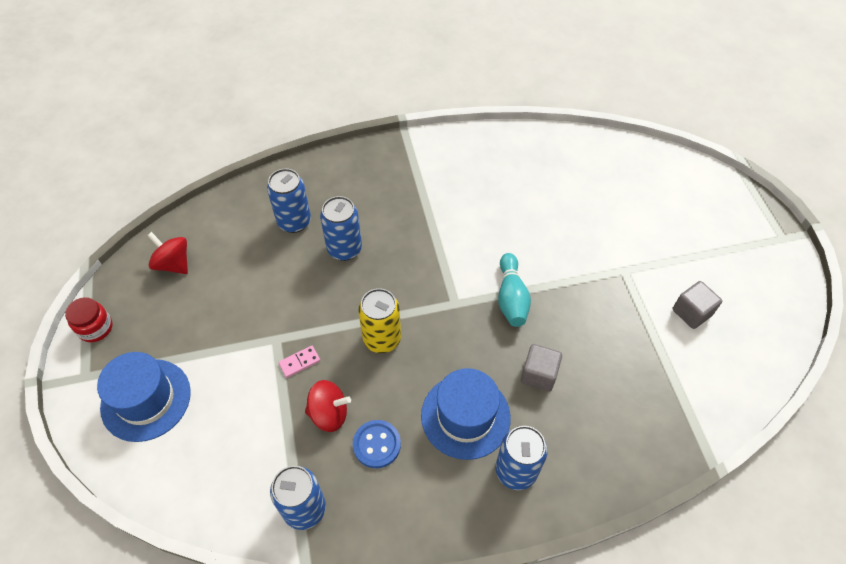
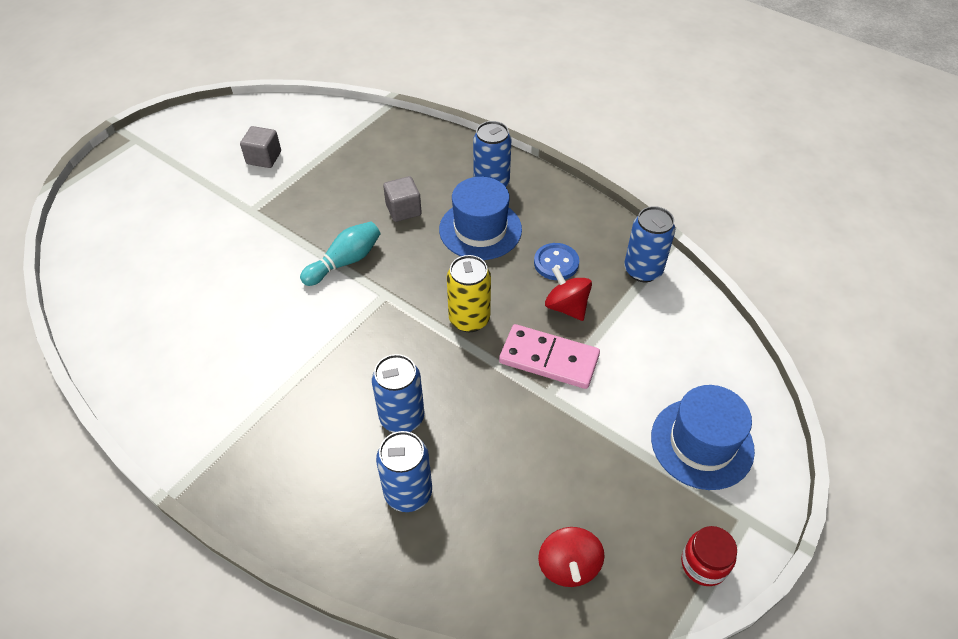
camera: 130 degrees left, 5 degrees down
(299, 362) = (549, 359): pink domino -> pink domino, size x2.21

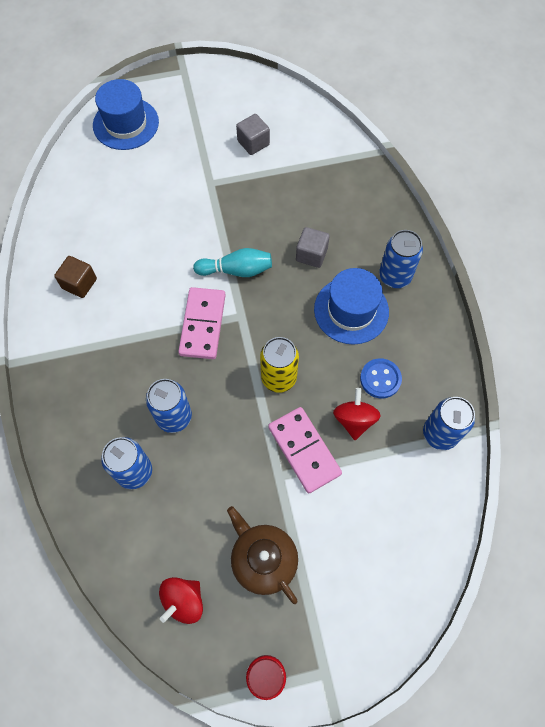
camera: 40 degrees right, 15 degrees up
(187, 371) = (79, 283): none -> brown cube
(355, 324) = (203, 324): none -> pink domino
(603, 471) = (263, 559): none -> brown teapot
(702, 443) = (348, 597): blue hat -> blue hat (126, 124)

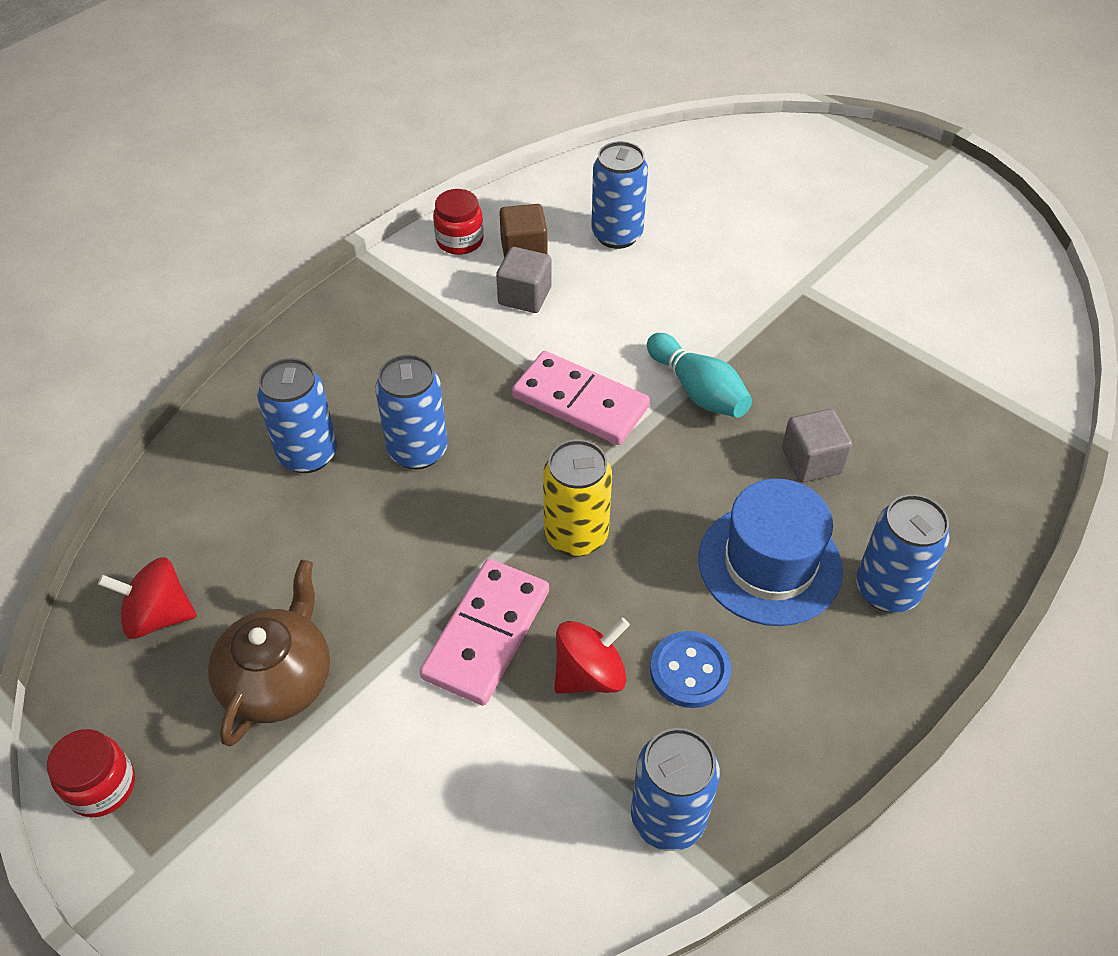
camera: 55 degrees right, 15 degrees down
(44, 309) = (460, 241): none -> red jar
(107, 234) = (617, 235): none -> blue can
(126, 124) = (792, 160): blue hat -> none
(203, 324) = (580, 402): pink domino -> pink domino turned 60 degrees clockwise
(253, 143) = (915, 294): grey cube -> grey cube (524, 296)

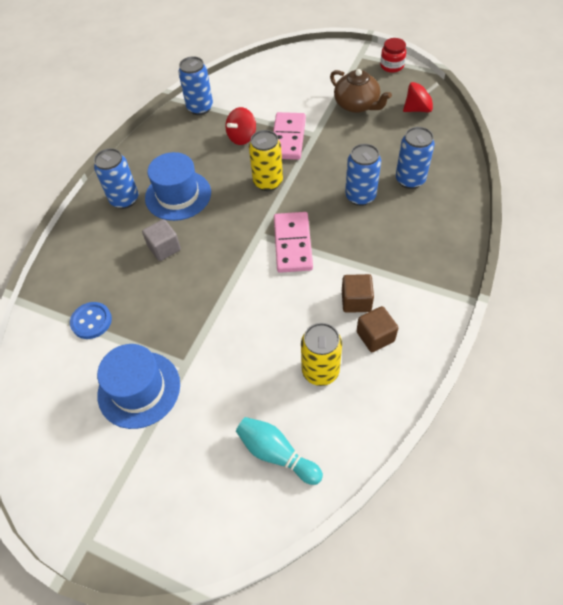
camera: 165 degrees right, 5 degrees up
(278, 679) = (357, 105): brown teapot -> brown teapot turned 45 degrees counterclockwise
(460, 241) = (421, 331): red jar -> none
(524, 296) = (356, 301): grey cube -> brown cube
(580, 402) = (293, 244): pink domino -> pink domino turned 75 degrees clockwise
(617, 235) = (320, 371): blue can -> yellow can
(690, 671) = (203, 149): blue button -> blue button (91, 321)
(698, 390) = (232, 270): turquoise bowling pin -> turquoise bowling pin (276, 453)
(869, 276) = (139, 389): none -> blue hat

